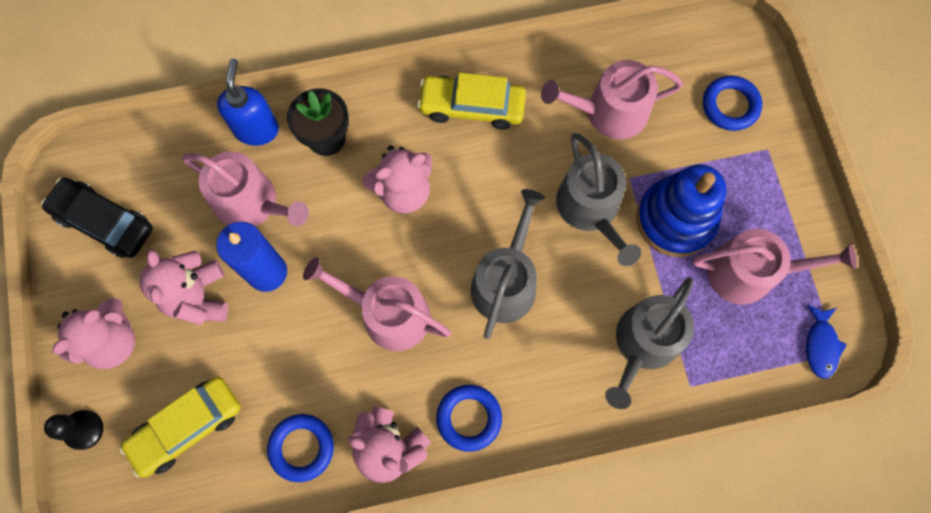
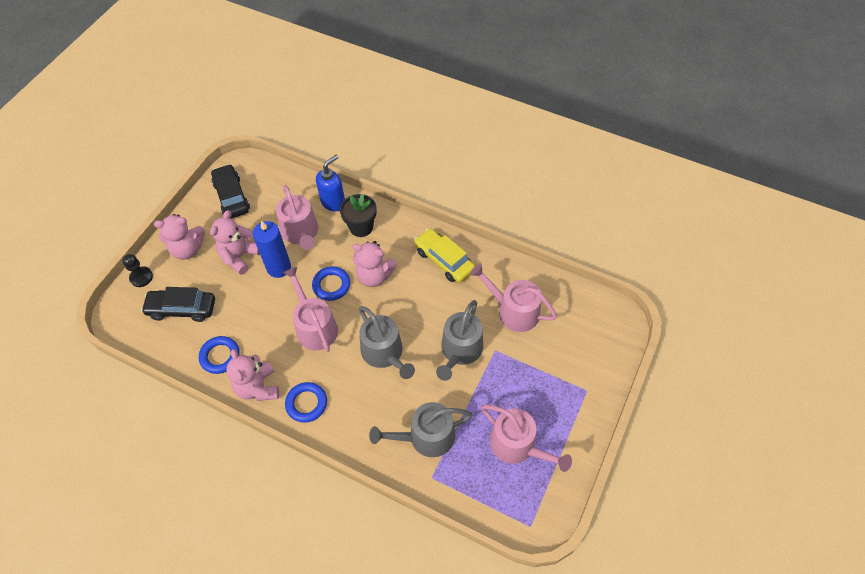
camera: 40 degrees right, 15 degrees down
(187, 427) = (182, 309): yellow car -> black car
(506, 281) = (385, 353): grey watering can -> grey watering can turned 90 degrees clockwise
(675, 219) = (501, 388): blue stacking toy -> none
(730, 105) = (585, 353): blue ring -> blue ring (331, 285)
(820, 345) = (524, 514): blue fish -> none

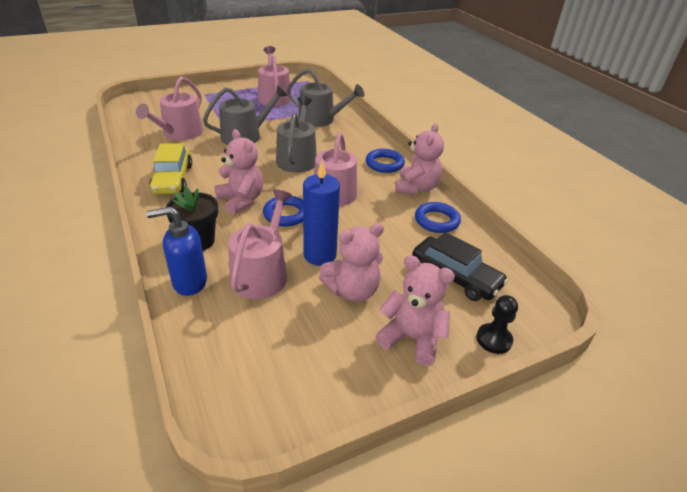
camera: 145 degrees left, 20 degrees down
(232, 197) = (298, 375): black car -> none
(513, 310) = (179, 133): pink watering can -> pink watering can turned 45 degrees clockwise

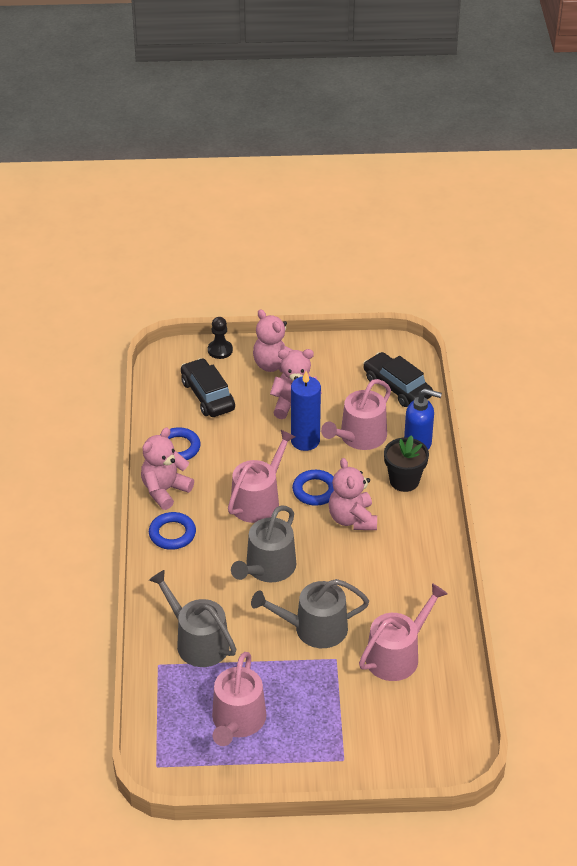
camera: 155 degrees left, 5 degrees up
(172, 179) = (417, 568): yellow car -> none
(233, 352) = (397, 387): none -> black car

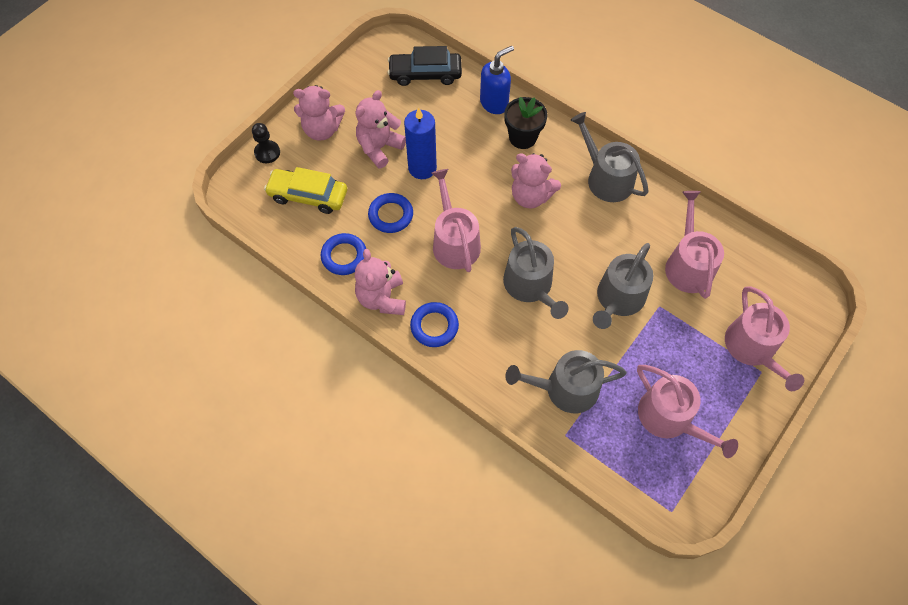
camera: 50 degrees left, 20 degrees up
(208, 395) = (308, 195): black car -> yellow car
(315, 490) = (479, 198): blue ring -> blue ring (391, 215)
(359, 437) = (452, 132): pink watering can -> pink watering can (753, 349)
(425, 555) = (606, 178): none -> grey watering can

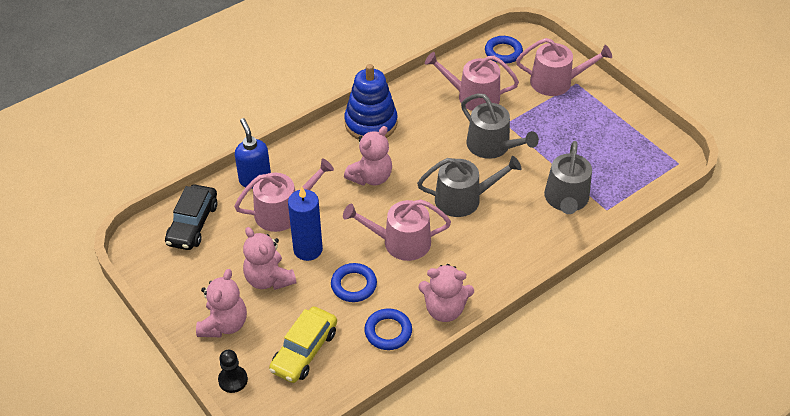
camera: 75 degrees left, 15 degrees down
(434, 326) = (485, 275): blue ring -> blue ring (503, 52)
(522, 137) = (304, 168): black flower pot -> none
(606, 178) = (371, 123): grey watering can -> blue stacking toy
(670, 419) = (604, 143): pink watering can -> pink watering can (283, 211)

